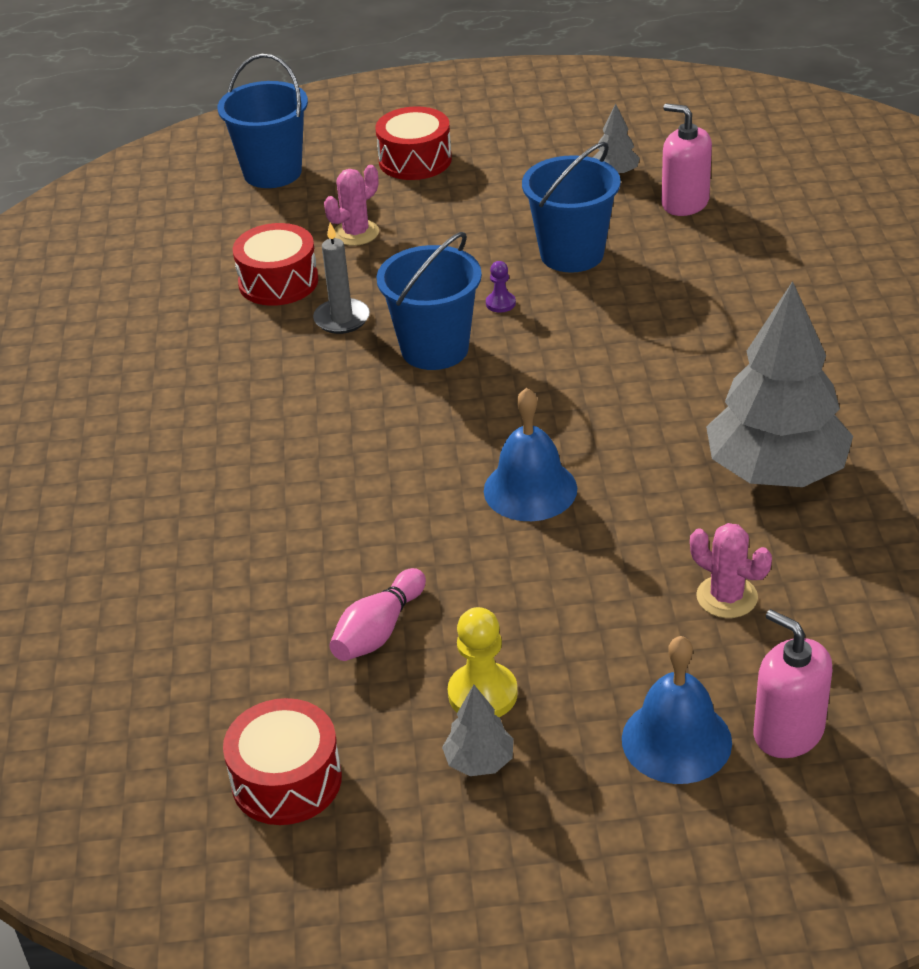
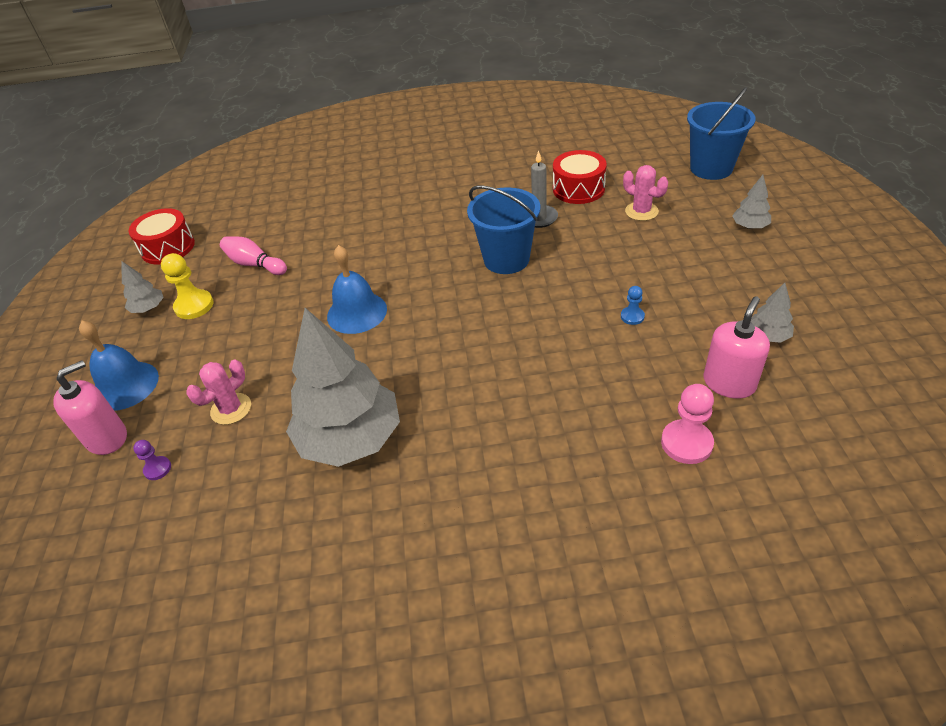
camera: 90 degrees right, 5 degrees up
(415, 160) = (749, 226): red drum -> grey tree
(500, 303) = (561, 284): purple pawn -> purple pawn (157, 469)
(572, 254) = (632, 316): blue bucket -> blue pawn
(768, 235) = (686, 443): none -> pink pawn

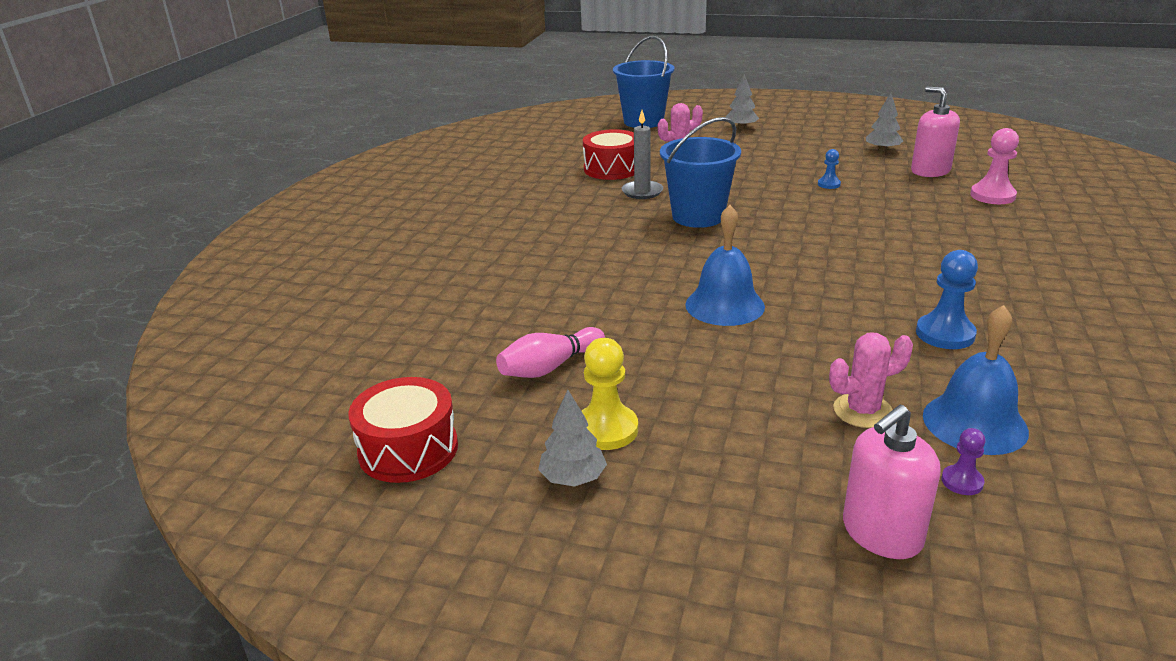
camera: 70 degrees left, 15 degrees down
(107, 438) = (881, 533): pink soap dispenser -> pink soap dispenser turned 105 degrees counterclockwise
(125, 385) = (763, 510): blue bell -> blue bell (974, 423)
(231, 409) = (862, 411): pink cactus -> pink cactus turned 75 degrees counterclockwise
(350, 439) = (945, 334): grey tree -> blue pawn

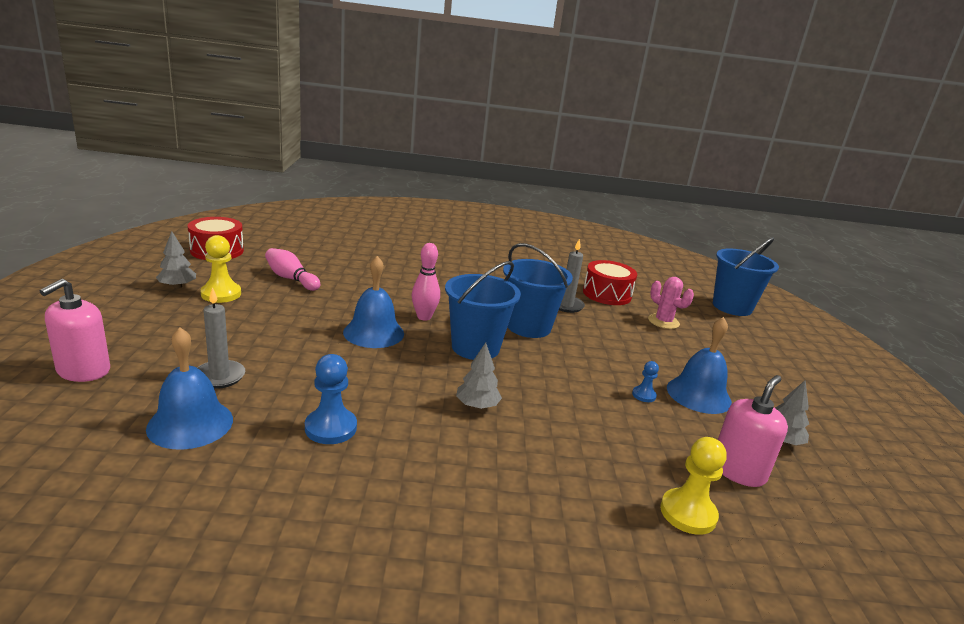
camera: 70 degrees right, 5 degrees down
(678, 272) = (424, 317): none -> pink bowling pin
(741, 127) = (766, 354): grey tree -> grey tree (477, 406)
(752, 248) = (475, 347): none -> blue bucket
(820, 164) = (698, 394): none -> blue bell
(862, 411) = (219, 376): pink cactus -> grey candle
(881, 533) = (83, 371): pink soap dispenser -> pink soap dispenser turned 105 degrees counterclockwise
(962, 481) = (120, 407): purple pawn -> none
(992, 196) = (688, 513): pink pawn -> yellow pawn

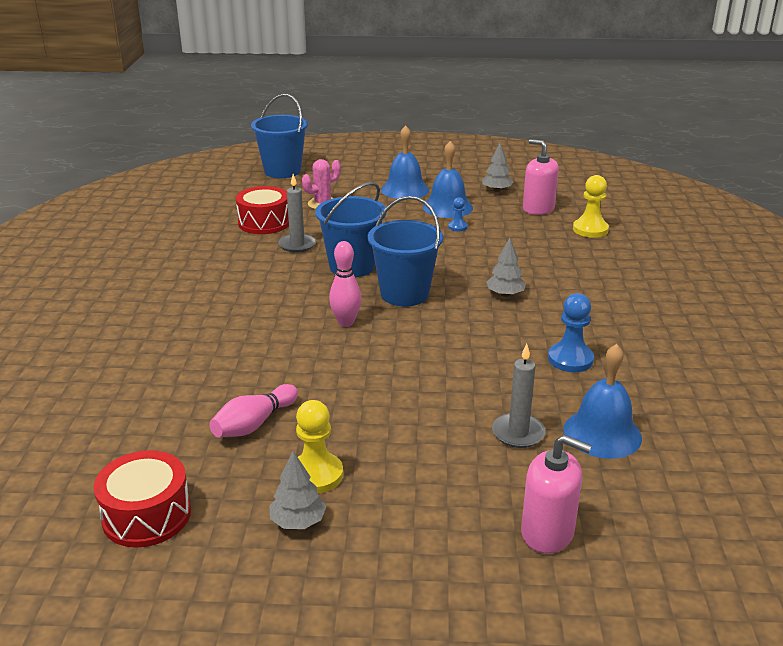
camera: 85 degrees left, 5 degrees up
(373, 332) = (391, 350): blue bell -> blue bell (405, 189)

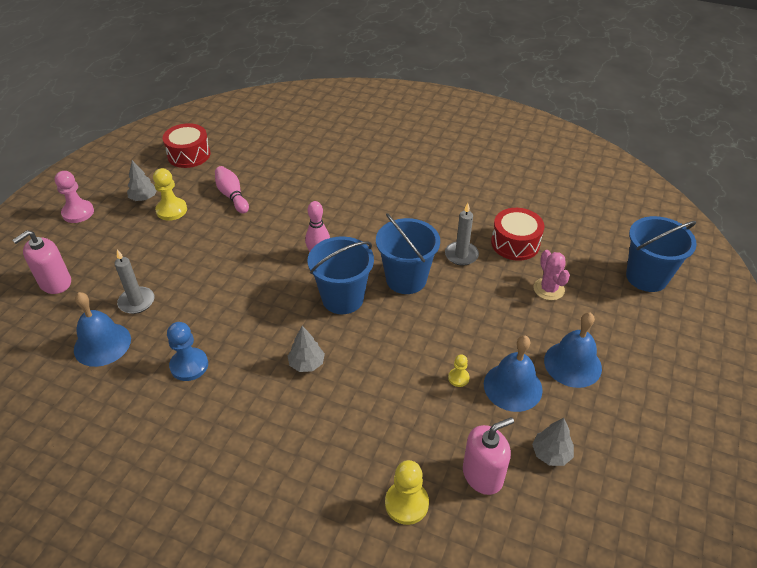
camera: 110 degrees right, 15 degrees up
(376, 594) = (78, 213): none -> pink pawn
(457, 227) = (458, 378): blue pawn -> yellow pawn

